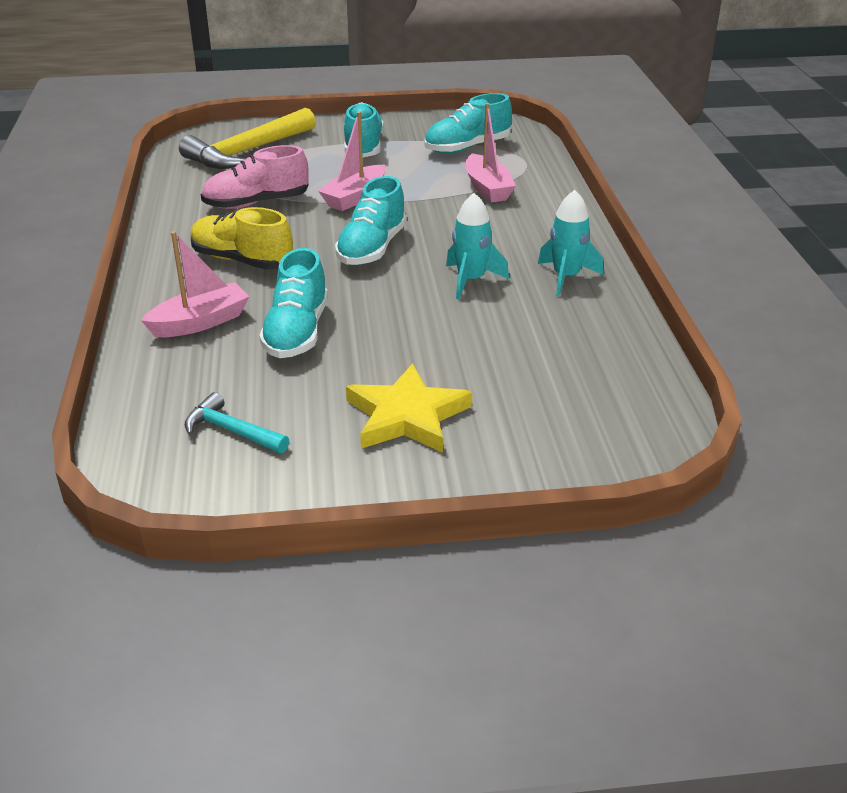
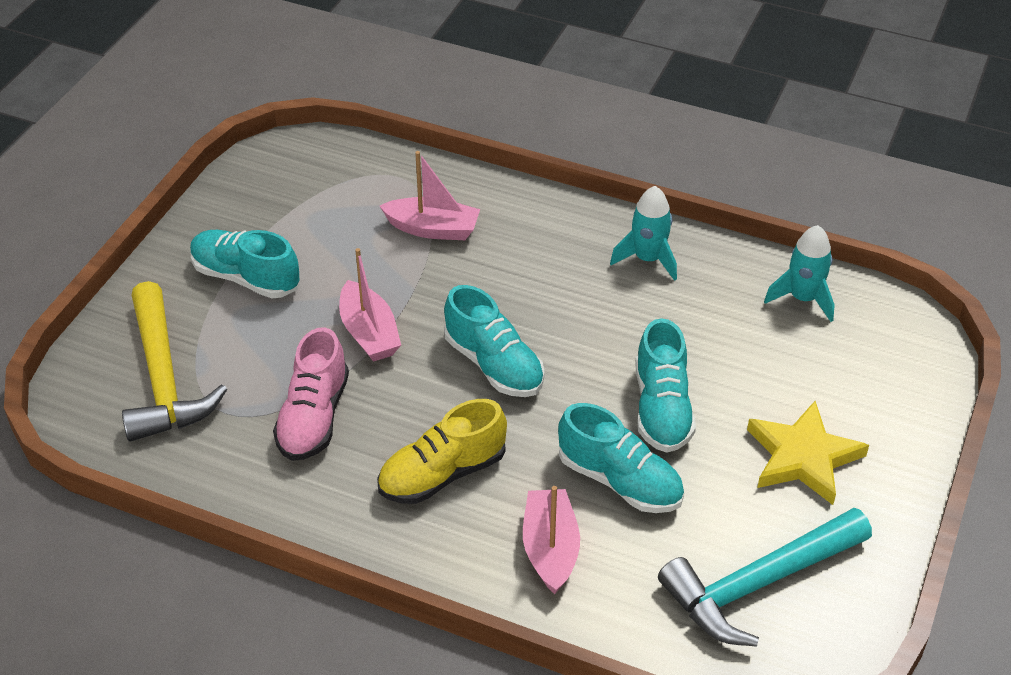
camera: 60 degrees left, 10 degrees up
(232, 431) = (759, 584): turquoise hammer -> turquoise hammer, size x1.95
(467, 148) = (324, 201): turquoise shoe -> turquoise shoe (662, 408)
(471, 280) = (609, 322): turquoise rocket -> turquoise rocket (803, 298)

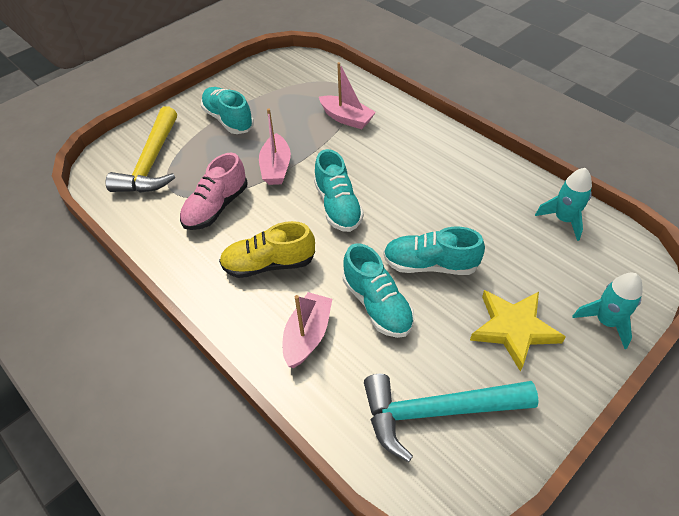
camera: 25 degrees right, 5 degrees up
(648, 259) = (469, 168): turquoise rocket -> turquoise rocket (606, 322)
(662, 408) = (430, 265): turquoise shoe -> turquoise shoe turned 75 degrees clockwise

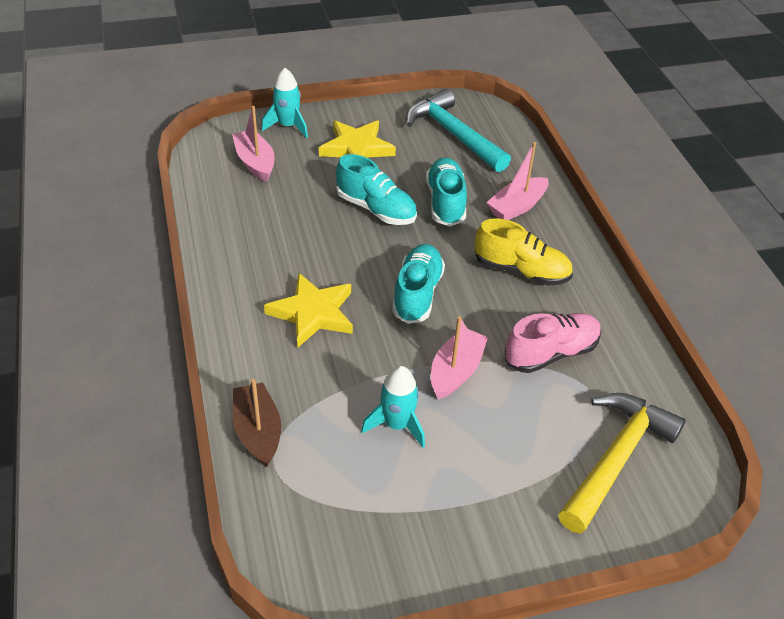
camera: 155 degrees left, 5 degrees down
(228, 120) = (480, 484): turquoise shoe -> none
(346, 118) = (318, 401): pink boat -> pink boat (255, 162)
(365, 93) = (258, 431): none -> brown boat
(396, 161) = (313, 313): none -> yellow star
(437, 412) = (453, 135): turquoise hammer -> turquoise hammer turned 150 degrees counterclockwise
(564, 220) = (224, 190): turquoise rocket -> turquoise rocket (397, 425)

